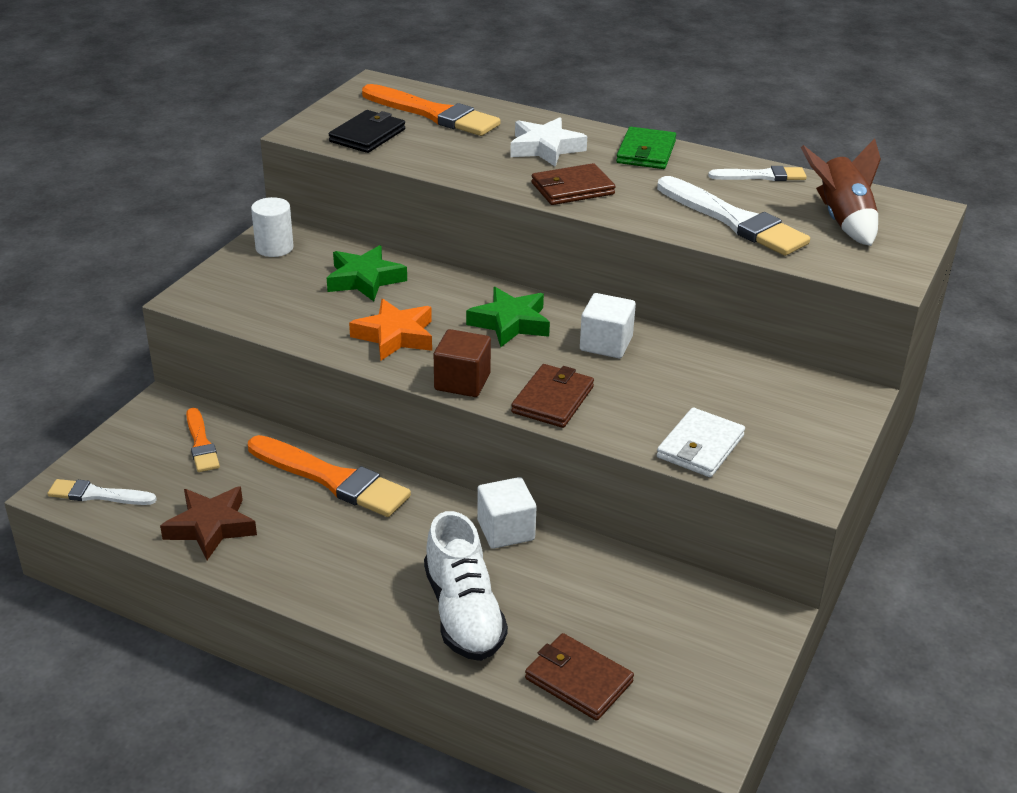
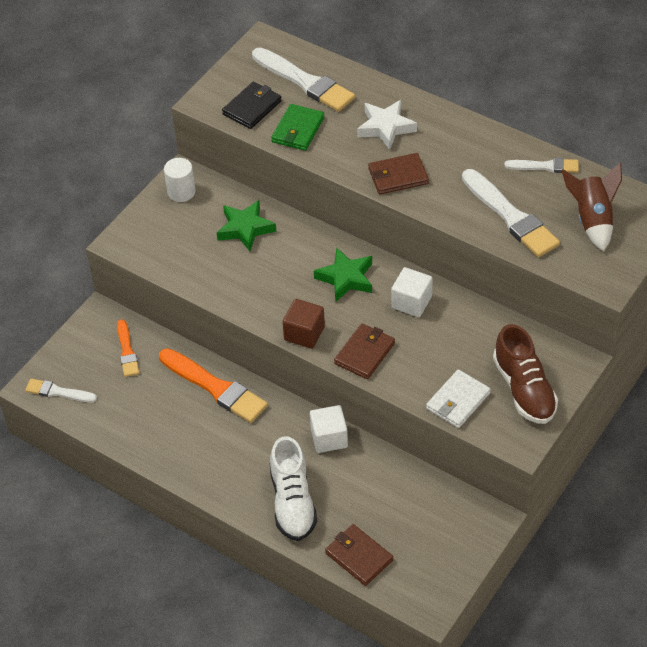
camera: 10 degrees right, 15 degrees up
(211, 527) = (132, 423): brown star -> none
(395, 336) = (262, 287): orange star -> none
(433, 114) = (305, 82): orange brush -> white brush
(646, 152) = (462, 135): green wallet -> green wallet (298, 130)
(790, 429) = (524, 389): none -> brown shoe

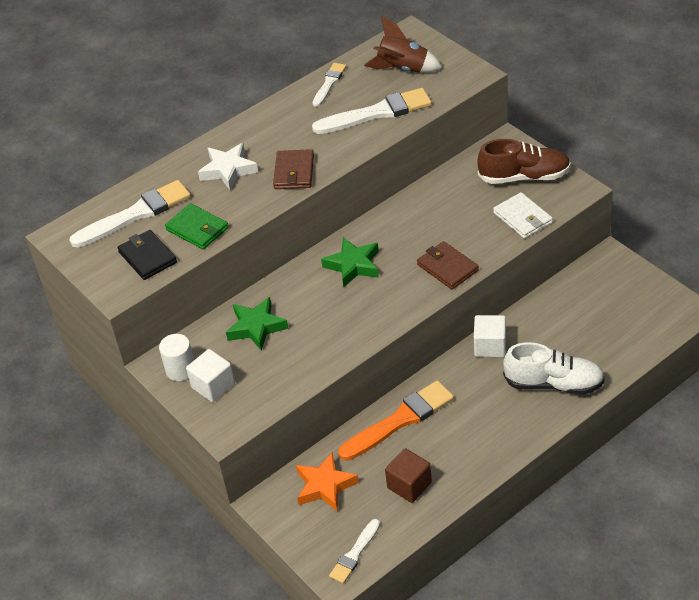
camera: 70 degrees left, 5 degrees down
(127, 351) = (325, 486): orange brush -> orange star
(304, 333) = (407, 305): brown cube -> brown cube (409, 485)
(358, 556) = (625, 348): brown wallet -> none
(411, 302) = (401, 227): white cube -> white cube (213, 386)

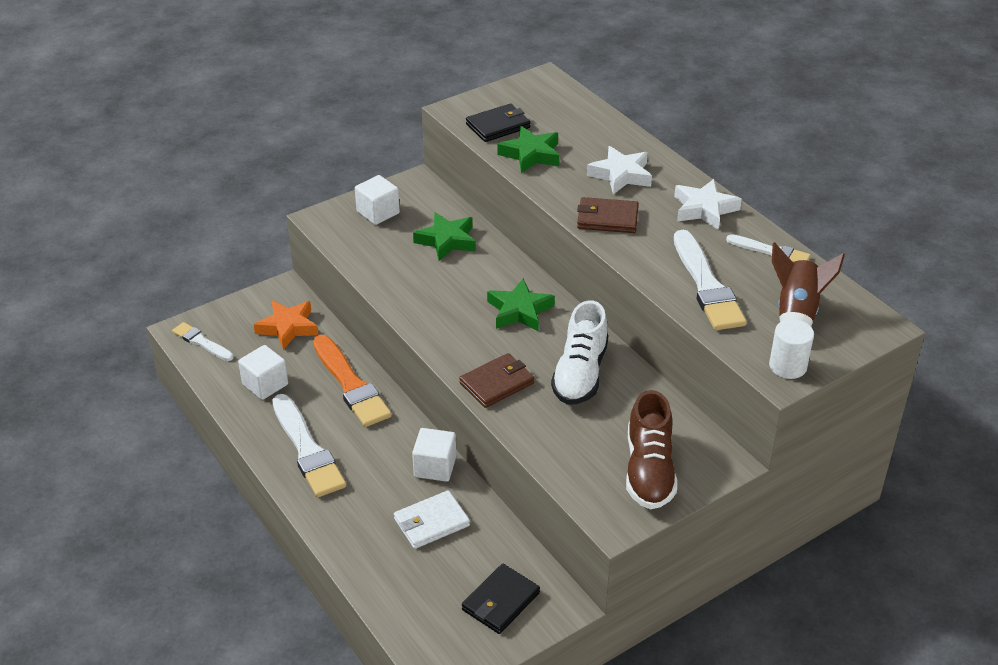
camera: 90 degrees right, 5 degrees down
(135, 214) = (564, 119): white brush -> white brush (307, 450)
(181, 370) = (406, 194): white cylinder -> white cylinder (788, 366)
(197, 229) = (531, 154): green wallet -> green star
(275, 120) = (704, 209): none -> white star
(409, 485) = (265, 384): brown cube -> white cube
(523, 218) = (569, 459): white wallet -> white wallet (431, 522)
(554, 384) = (360, 515): white shoe -> white shoe (580, 374)
(616, 289) = (501, 601): none -> black wallet

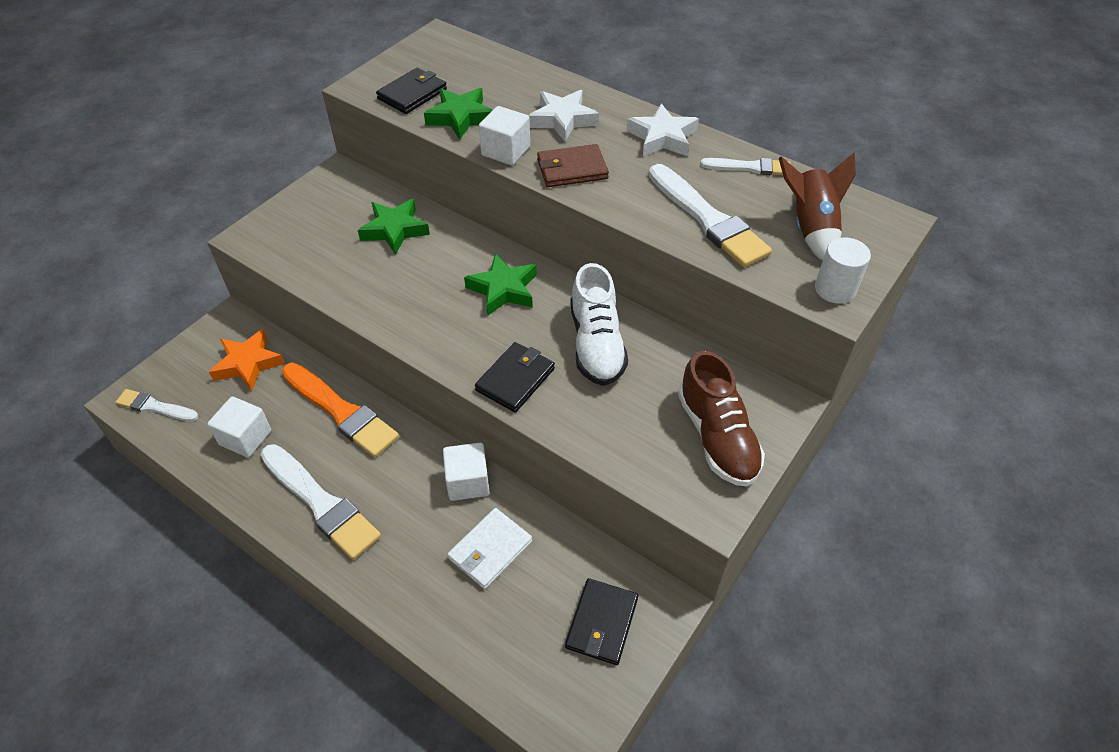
camera: 20 degrees left, 10 degrees up
(378, 212) = (308, 216): white cube -> white cube (505, 151)
(497, 383) = (515, 379): brown wallet -> black wallet

